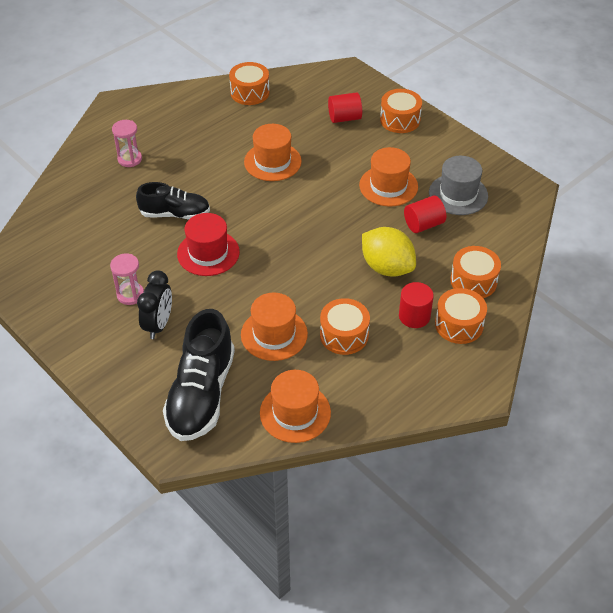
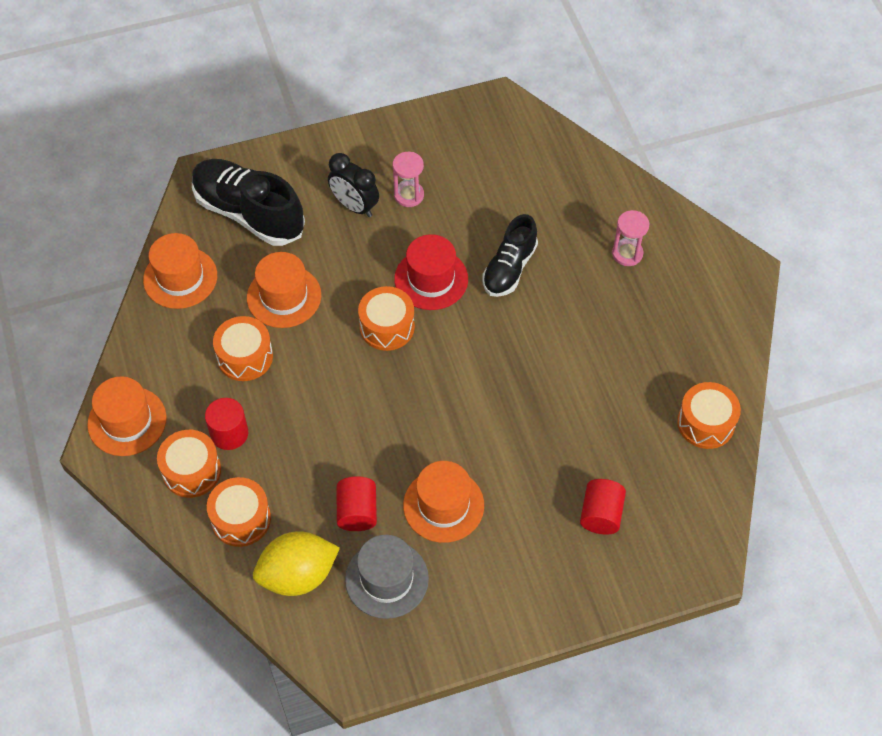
camera: 115 degrees right, 10 degrees up
(272, 162) = (552, 396): orange hat -> orange hat (127, 421)
(387, 267) = (313, 440): yellow lemon -> yellow lemon (298, 575)
(400, 120) = (565, 582): orange drum -> orange drum (387, 327)

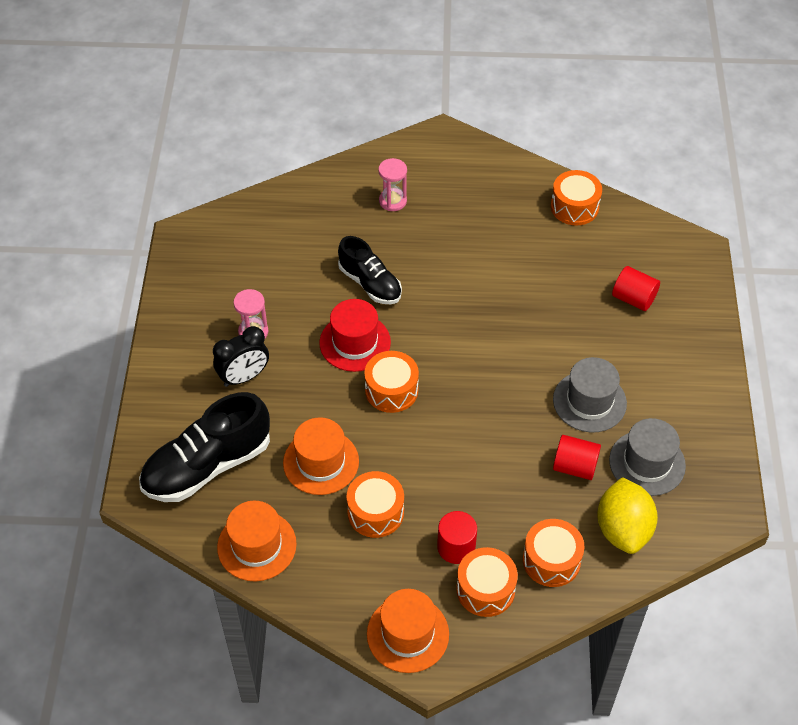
camera: 70 degrees left, 5 degrees down
(443, 505) = (589, 401): orange hat -> grey hat

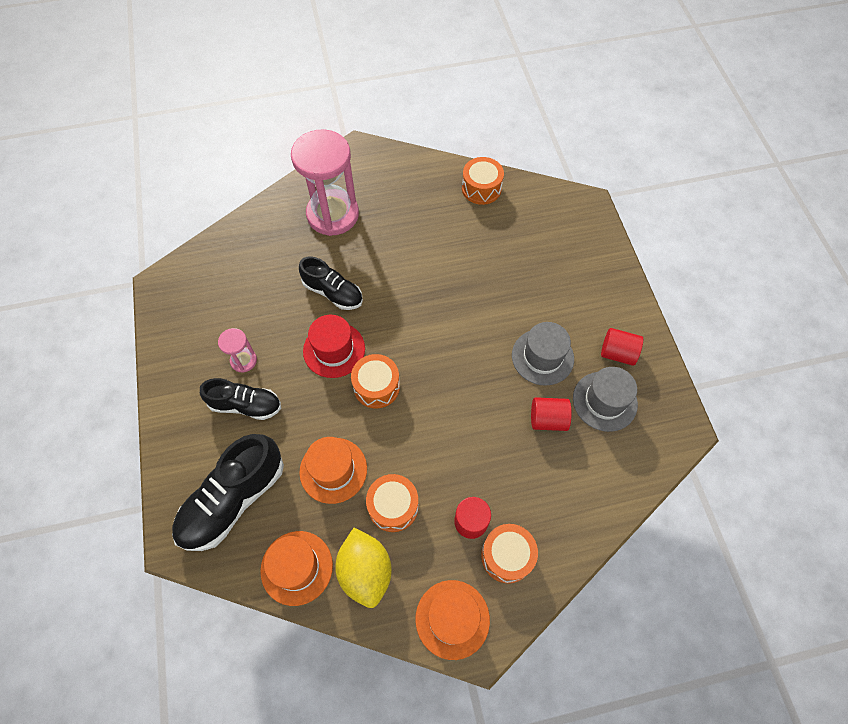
camera: 15 degrees left, 10 degrees up
(244, 377) = (245, 405): black clock -> black shoe
(392, 201) = (333, 214): pink hourglass -> pink hourglass, size x2.21
(551, 560) = (554, 512): orange drum -> none
(623, 529) = (603, 467): yellow lemon -> yellow lemon (365, 571)
(633, 298) = (551, 257): red cylinder -> red cylinder (617, 353)

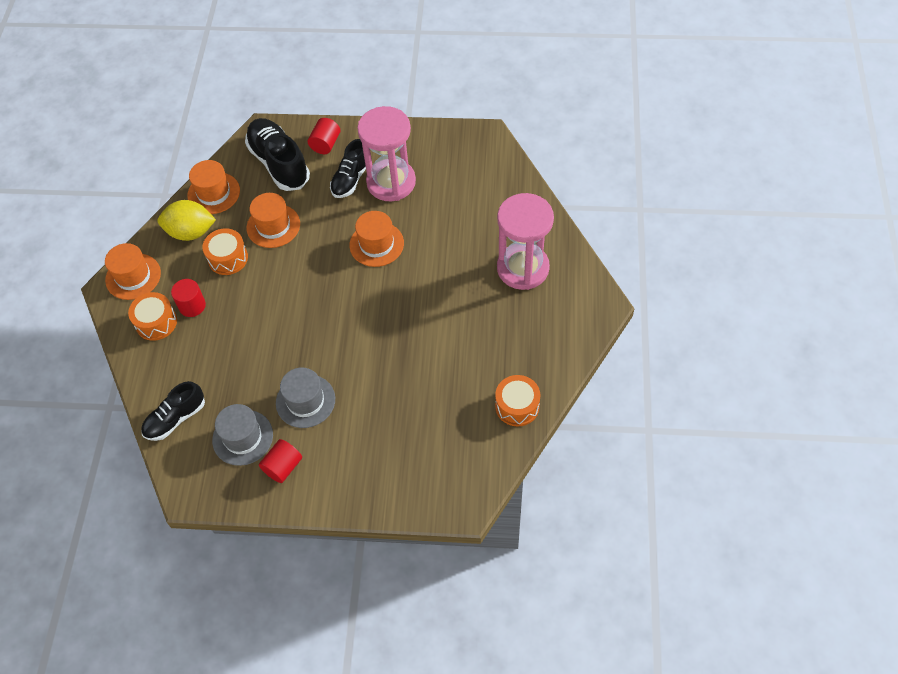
camera: 110 degrees right, 5 degrees down
(243, 360) = (391, 182): pink hourglass -> pink hourglass, size x2.21
(333, 293) = (434, 253): black shoe -> black shoe (175, 419)
(334, 350) = (376, 244): red hat -> orange hat
(376, 386) = (330, 267): orange drum -> none
(548, 419) = (246, 386): red cylinder -> red cylinder (325, 144)

